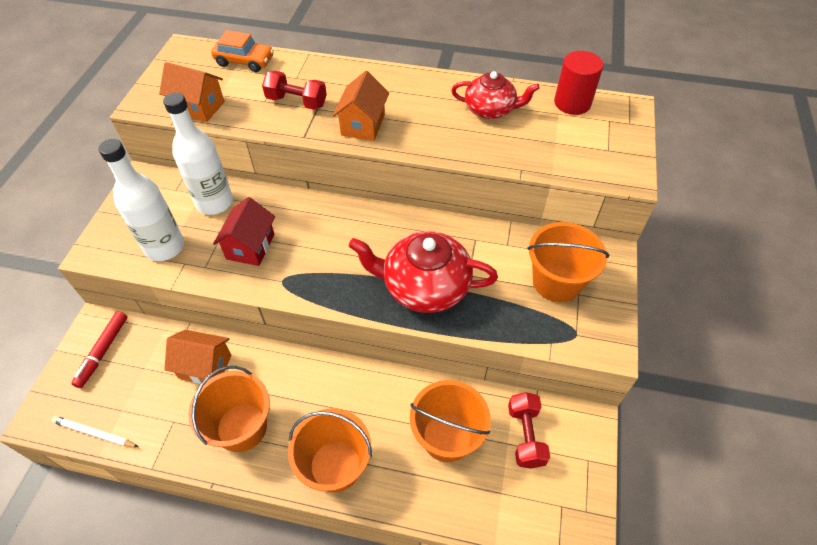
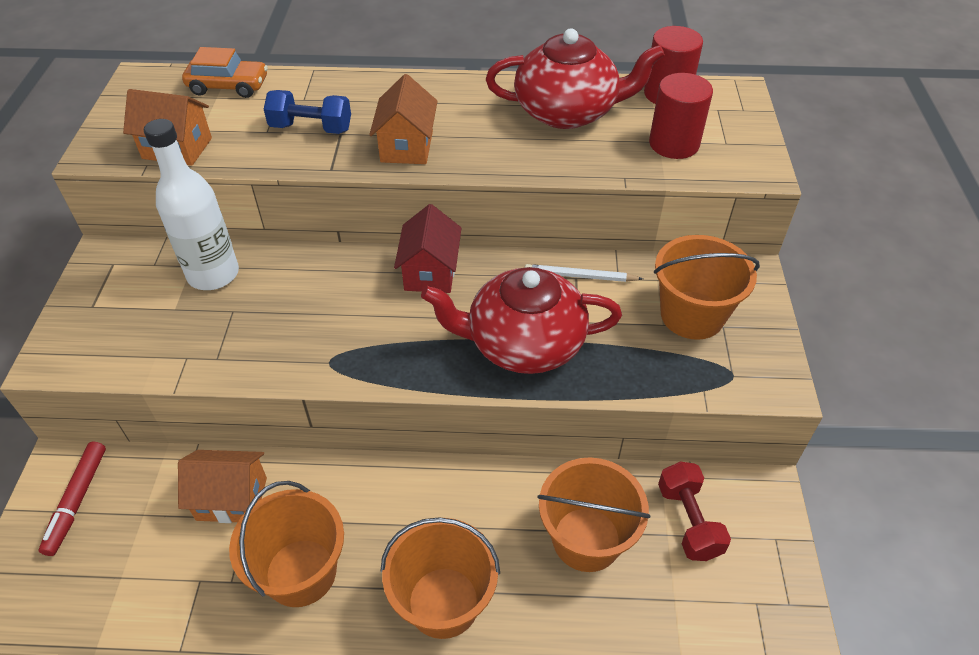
camera: 10 degrees left, 5 degrees down
(94, 433) = (84, 616): white pencil -> white pencil (580, 276)
(165, 247) = (154, 340): white bottle -> none
(250, 246) = (276, 324): red house -> red house (430, 272)
(296, 102) = (311, 128): red dumbbell -> blue dumbbell
(490, 110) = (567, 112): red teapot -> red teapot, size x1.55
(567, 146) = (674, 144): none -> red cylinder

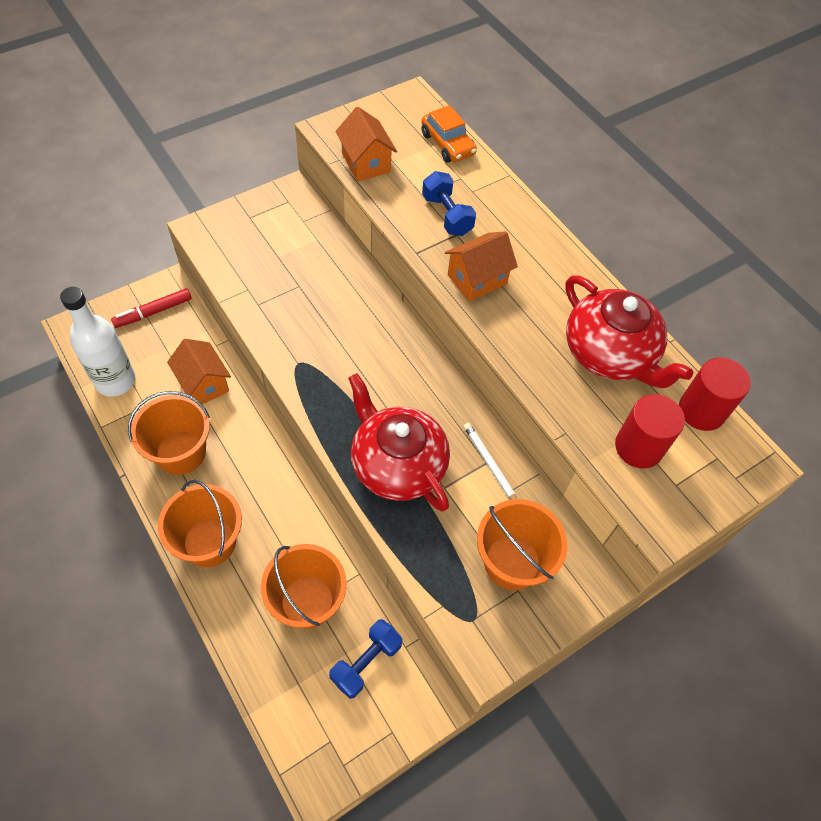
camera: 50 degrees right, 10 degrees up
(213, 274) = (319, 255): white bottle -> white bottle (115, 381)
(430, 272) = (417, 370): red house -> none
(688, 521) = (366, 662): red dumbbell -> blue dumbbell

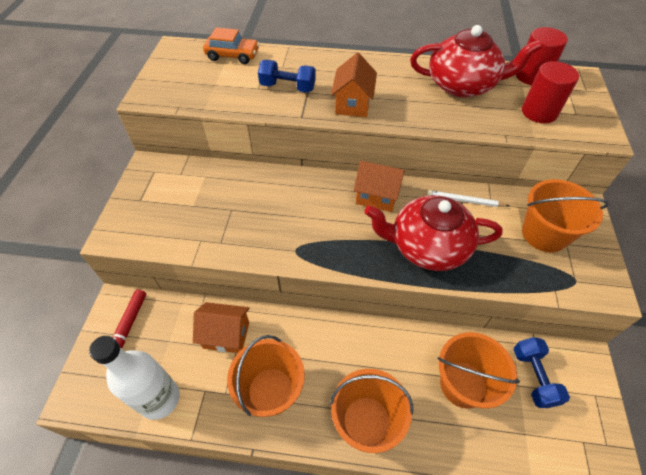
camera: 45 degrees left, 5 degrees down
(366, 163) = (199, 96): orange house -> orange house (377, 196)

